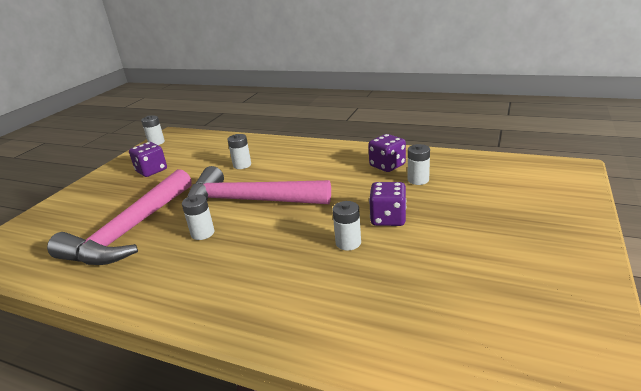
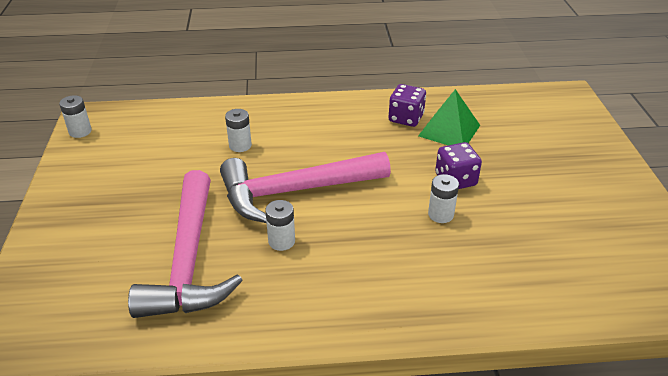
camera: 30 degrees left, 10 degrees up
(151, 171) = (123, 175): purple dice -> none
(418, 180) = (449, 130): white battery -> green pyramid

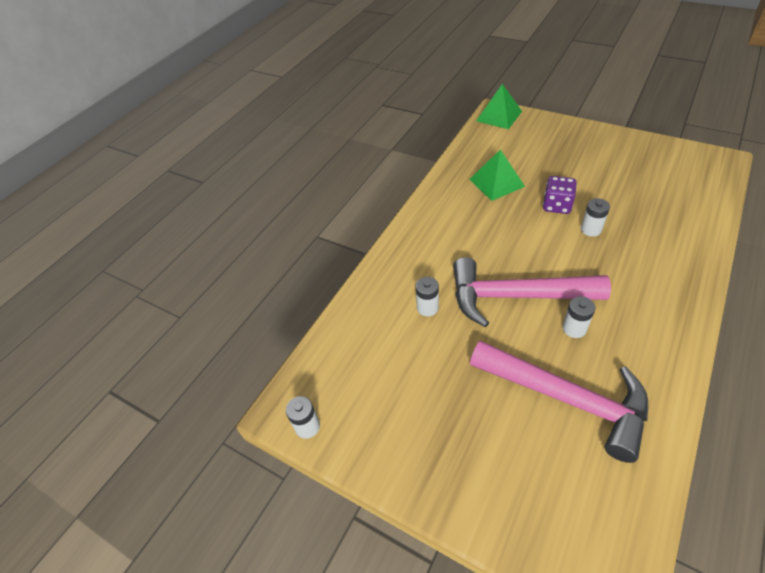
camera: 50 degrees left, 10 degrees up
(295, 191) = (515, 296): pink hammer -> pink hammer turned 75 degrees clockwise
(406, 118) = (464, 197): purple dice -> none
(564, 98) = (499, 116): none -> green pyramid

